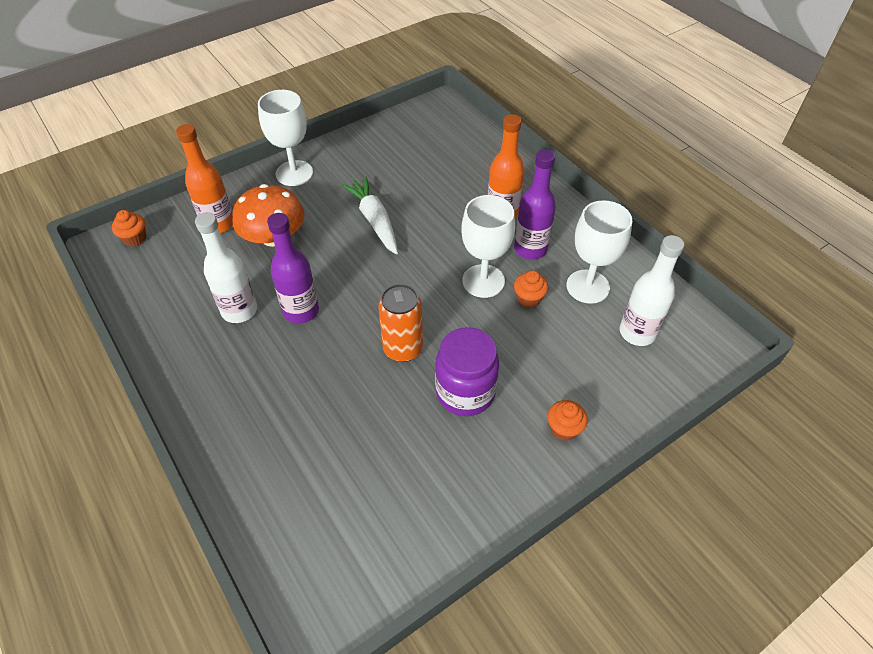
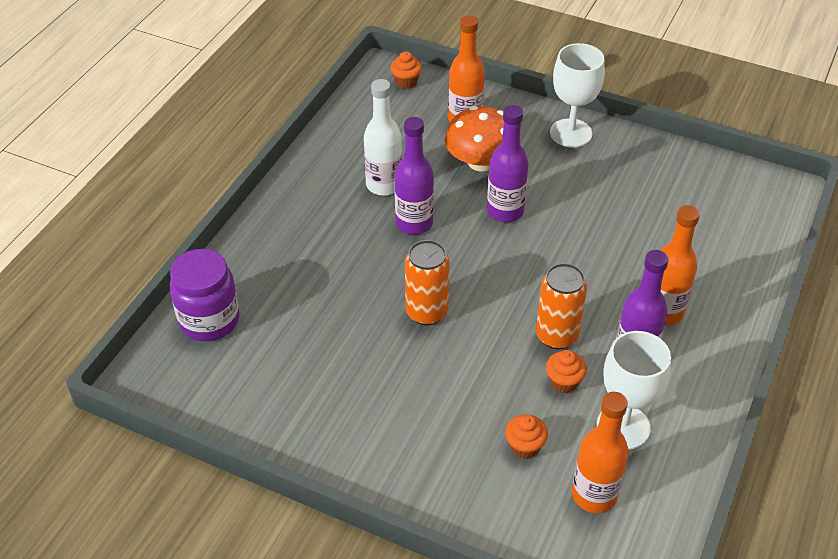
camera: 60 degrees right, 5 degrees down
(338, 249) = (505, 211): none -> purple bottle
(374, 220) = (563, 218): white carrot -> none
(465, 392) = (412, 379): purple jar -> purple jar (209, 320)
(483, 281) = (556, 336): white goblet -> orange can
(564, 429) = (425, 473): orange cupcake -> orange cupcake (524, 446)
(637, 332) = (594, 495): white bottle -> orange bottle

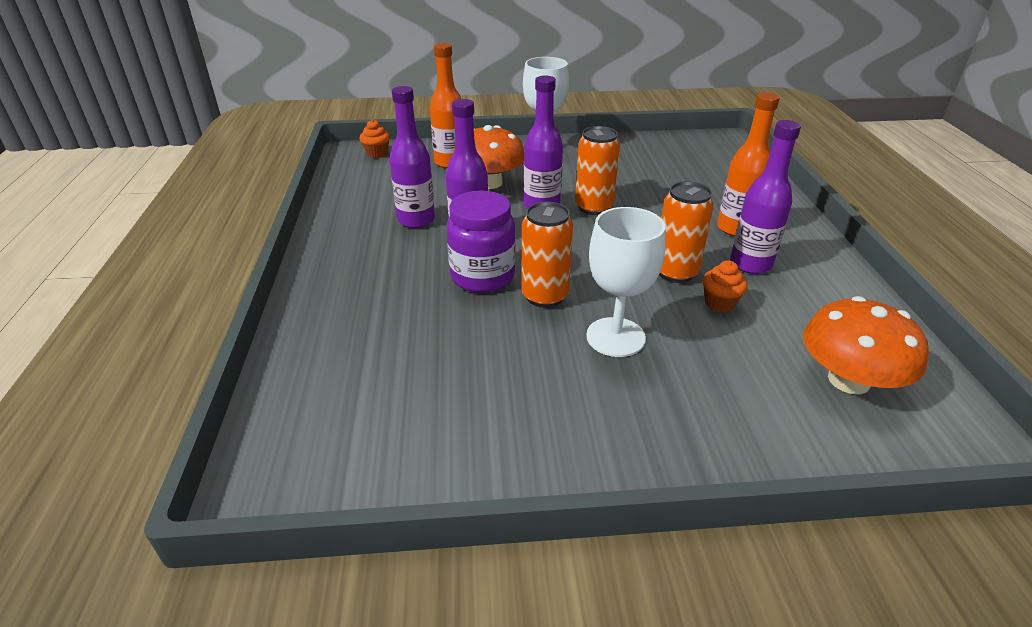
camera: 30 degrees left, 10 degrees down
(209, 320) = (311, 388): purple jar -> purple jar (482, 276)
(384, 185) = (416, 220): white bottle -> purple bottle
(524, 446) = (746, 367): orange cupcake -> none
(552, 232) = (593, 207): none -> orange can
(594, 495) = (848, 380): orange bottle -> orange mushroom
(623, 427) = (804, 316): white goblet -> white goblet (615, 337)

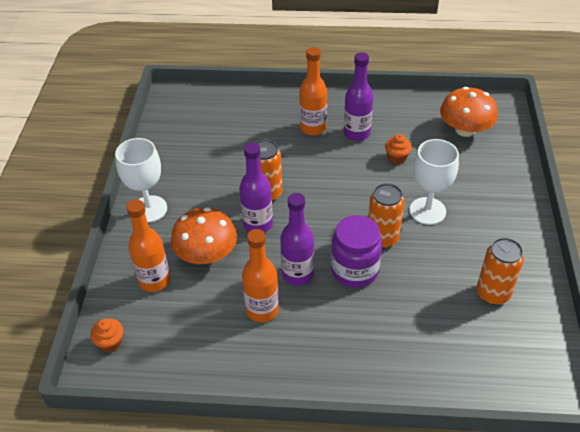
camera: 80 degrees left, 10 degrees up
(416, 220) = (262, 310): purple bottle -> orange bottle
(675, 272) = (362, 169): orange can -> orange can (493, 293)

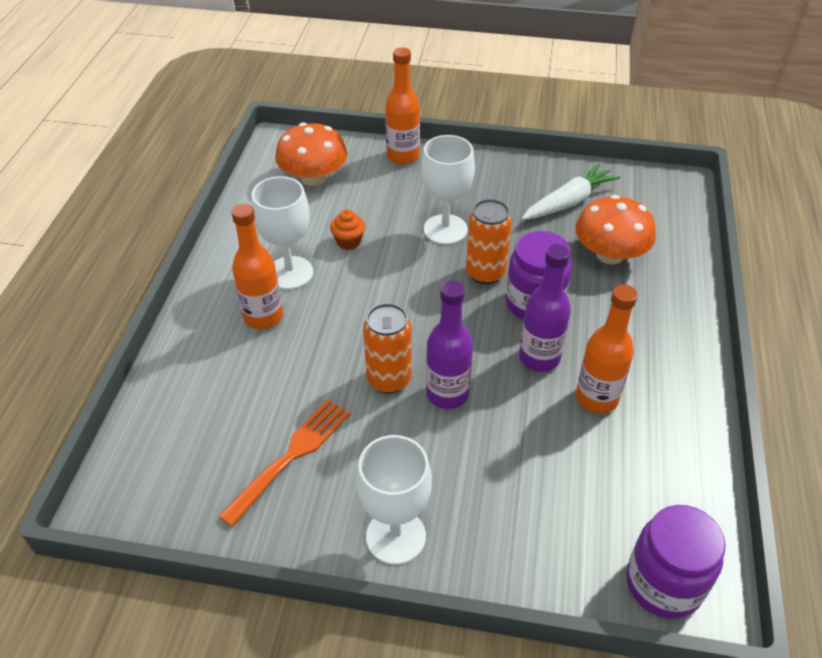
camera: 85 degrees left, 0 degrees up
(110, 343) = (663, 583): orange cupcake -> purple jar
(154, 280) = (546, 526): orange bottle -> orange bottle (403, 156)
(203, 157) = (290, 457): none -> orange fork
(206, 254) = (499, 457): orange mushroom -> orange mushroom (609, 254)
(356, 133) = (290, 273): purple bottle -> white goblet
(493, 293) = (569, 202): orange can -> white carrot

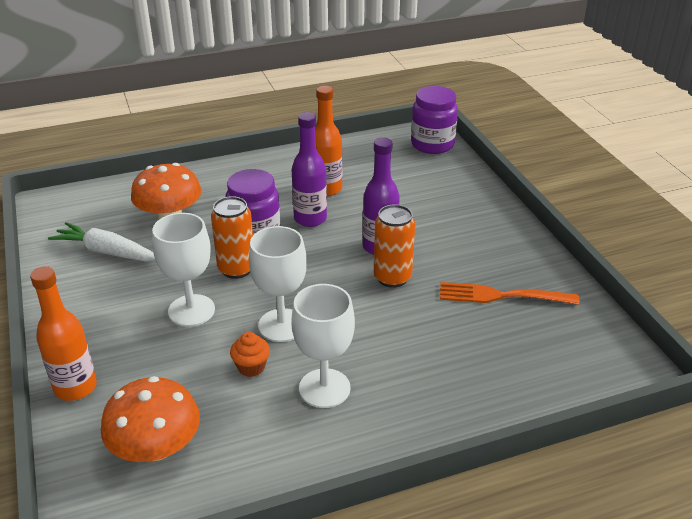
camera: 120 degrees left, 10 degrees down
(263, 317) = (393, 378): orange bottle -> none
(396, 536) = (504, 230): white goblet -> white goblet (282, 325)

